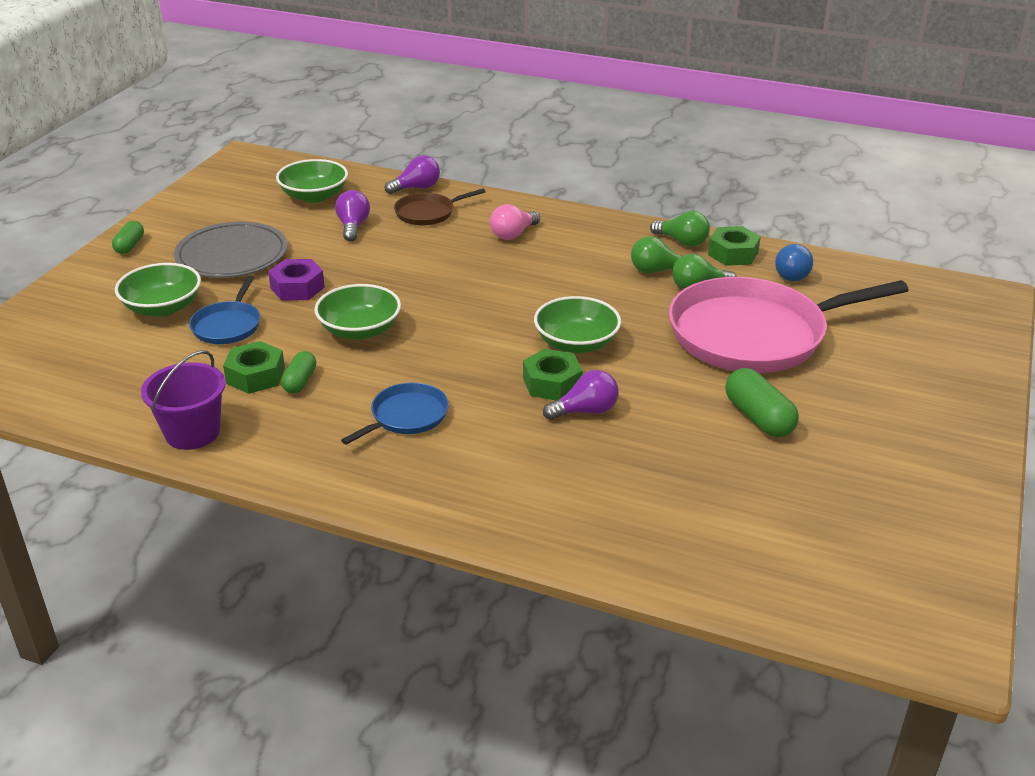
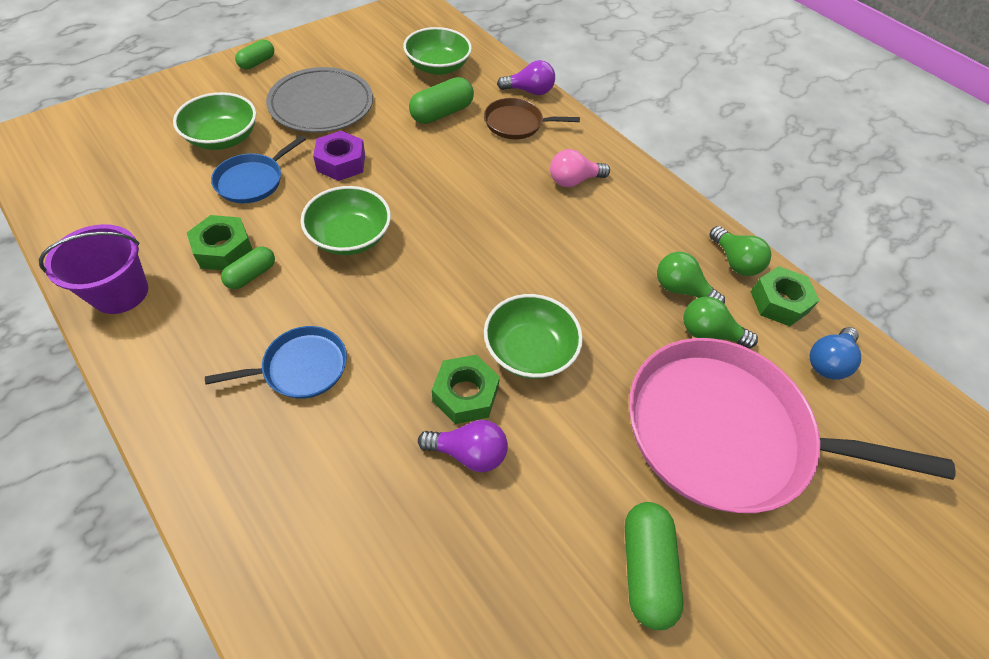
camera: 25 degrees right, 20 degrees up
(353, 227) = (441, 113): purple light bulb -> green capsule

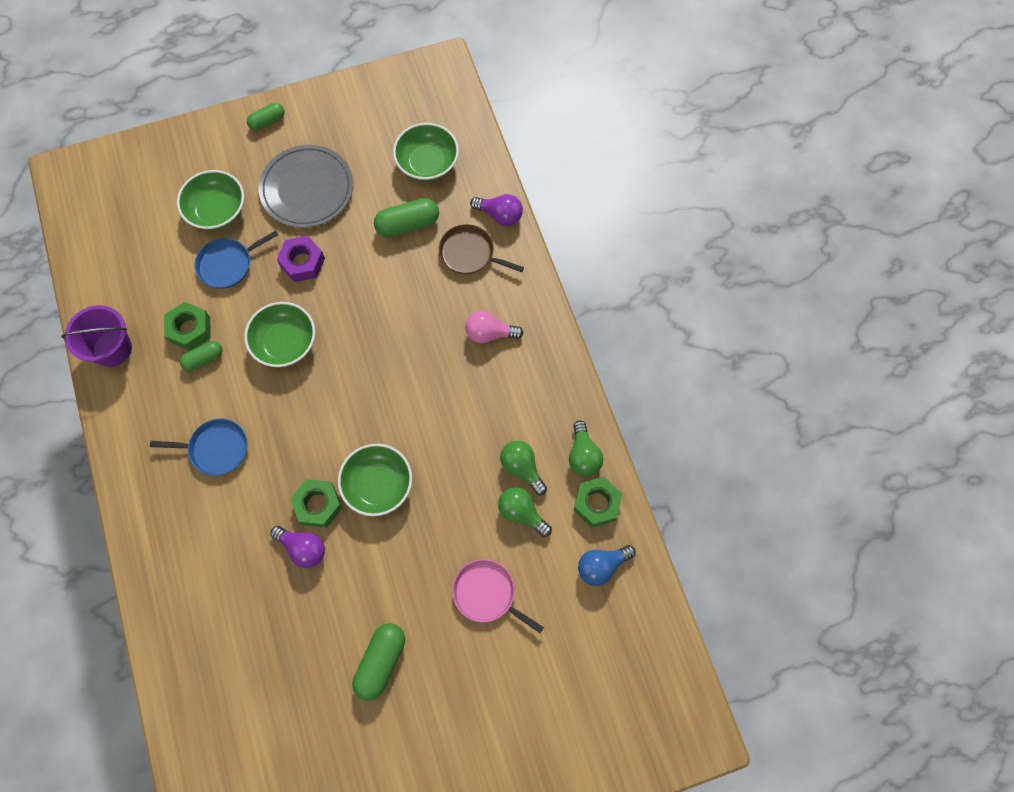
camera: 25 degrees right, 15 degrees up
(726, 432) = (487, 594): pink pan -> pink pan, size x0.45

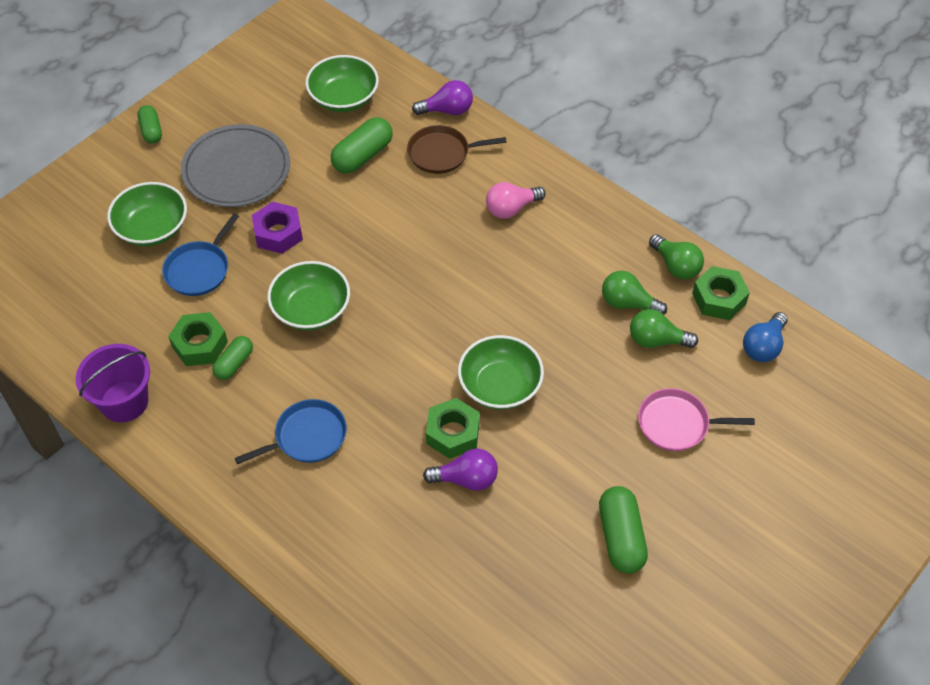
camera: 30 degrees left, 15 degrees down
(267, 121) = (151, 131): green capsule -> green capsule turned 45 degrees counterclockwise

